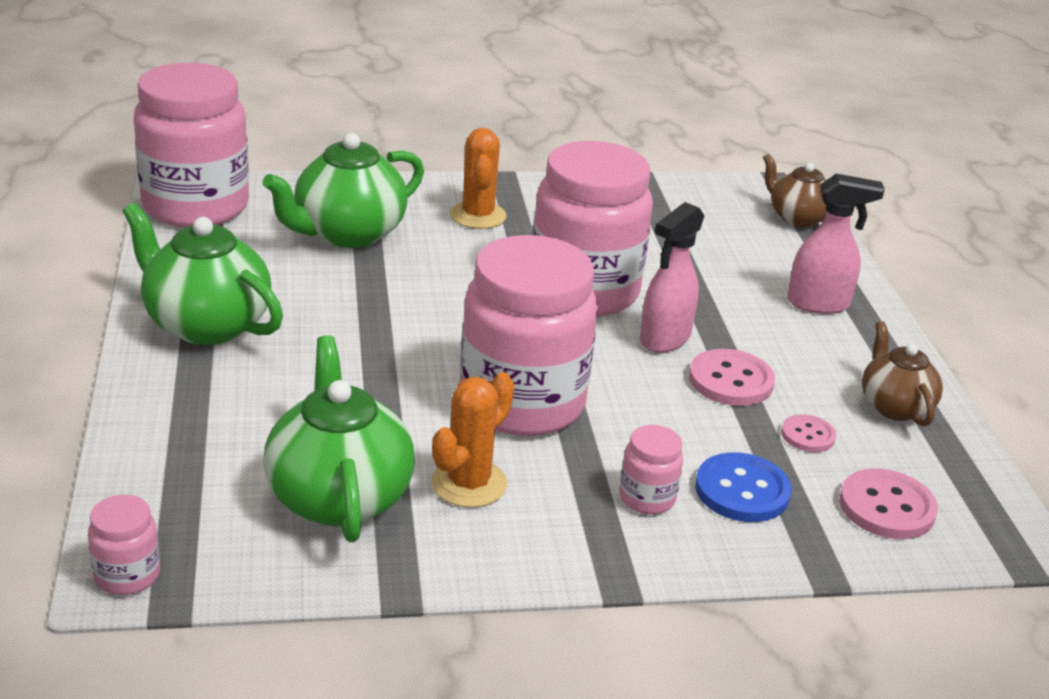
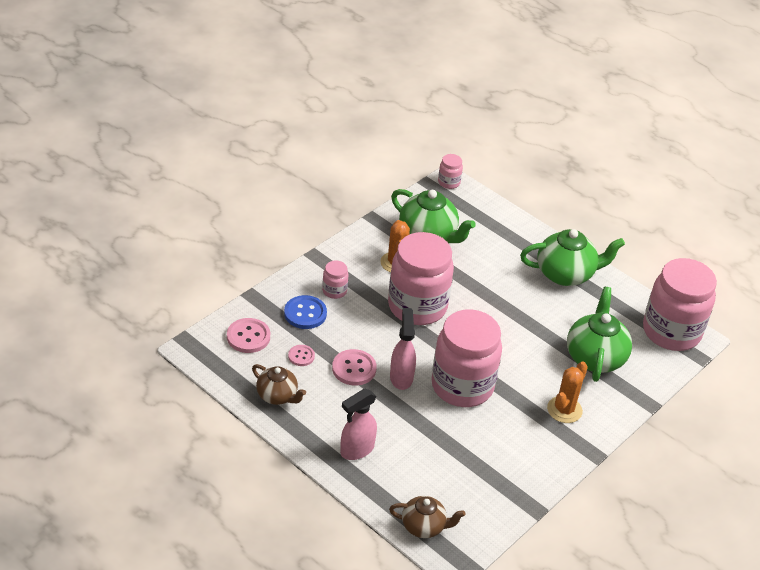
camera: 140 degrees right, 10 degrees up
(478, 216) = (564, 410): orange cactus -> orange cactus turned 75 degrees clockwise

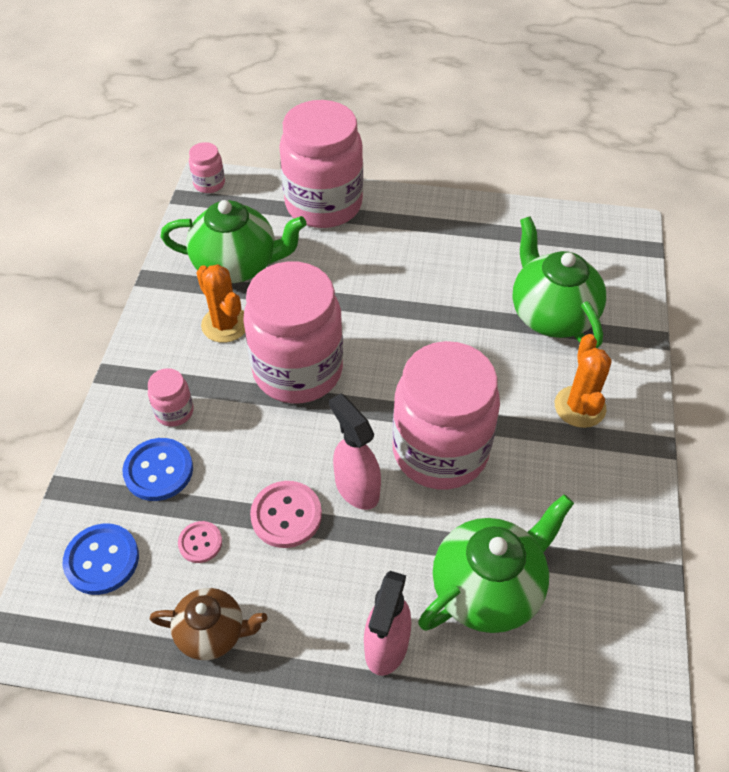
camera: 30 degrees left, 10 degrees up
(248, 337) = (102, 560): pink button -> blue button
(424, 526) = (568, 710): brown teapot -> none
(566, 274) = (432, 227): green teapot -> green teapot (488, 588)
(671, 332) = (598, 235): pink jar -> pink jar (323, 205)

